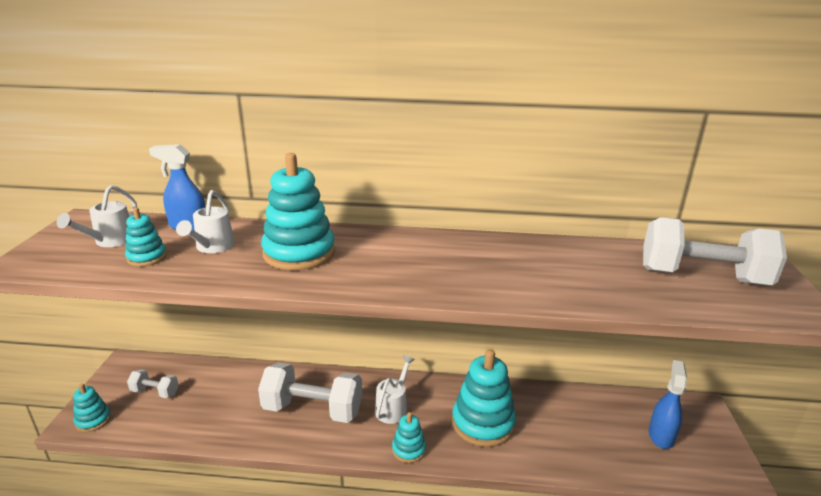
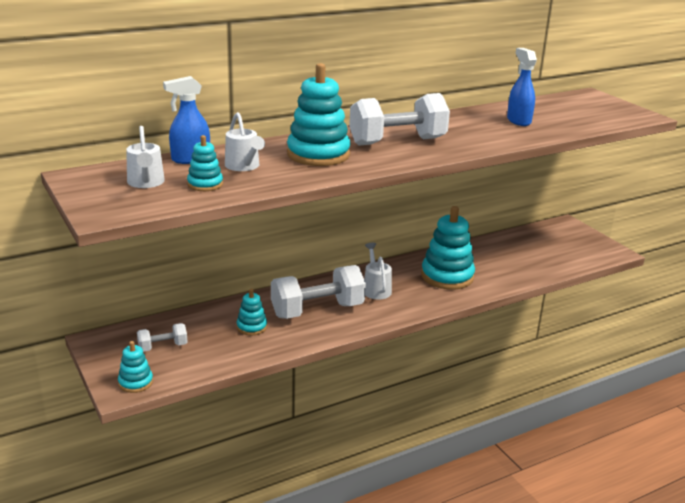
camera: 35 degrees left, 0 degrees up
(408, 449) = (416, 307): turquoise stacking toy -> turquoise stacking toy (251, 327)
(661, 435) = (557, 246): blue spray bottle -> blue spray bottle (518, 121)
(702, 277) = (577, 111): white dumbbell -> white dumbbell (397, 141)

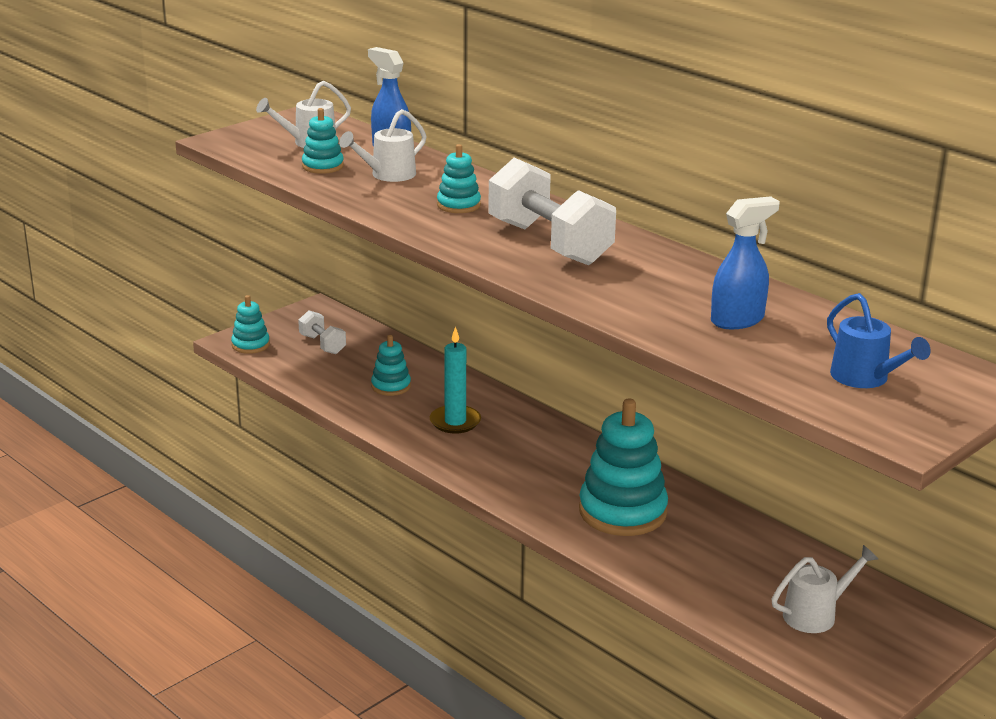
camera: 75 degrees right, 0 degrees up
(317, 310) = (455, 422): white dumbbell -> turquoise candle
(318, 154) = (458, 205): turquoise stacking toy -> turquoise stacking toy, size x0.51
(376, 289) = (541, 456): white watering can -> white watering can (816, 614)
(587, 111) = (865, 379): none -> blue watering can

